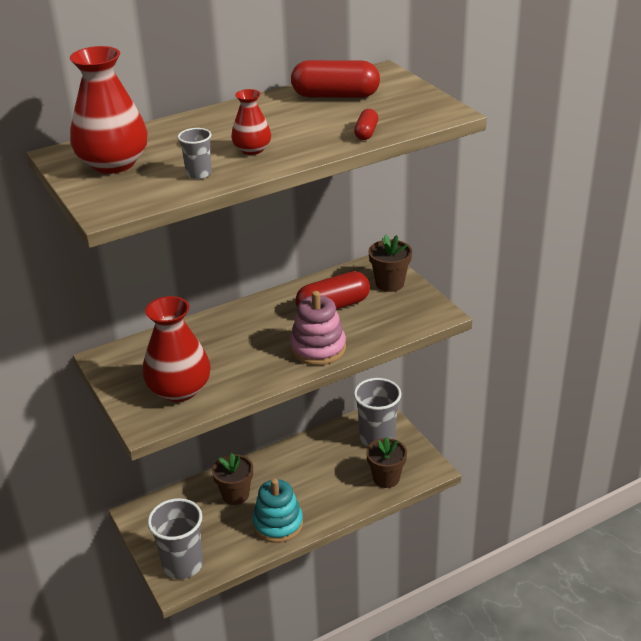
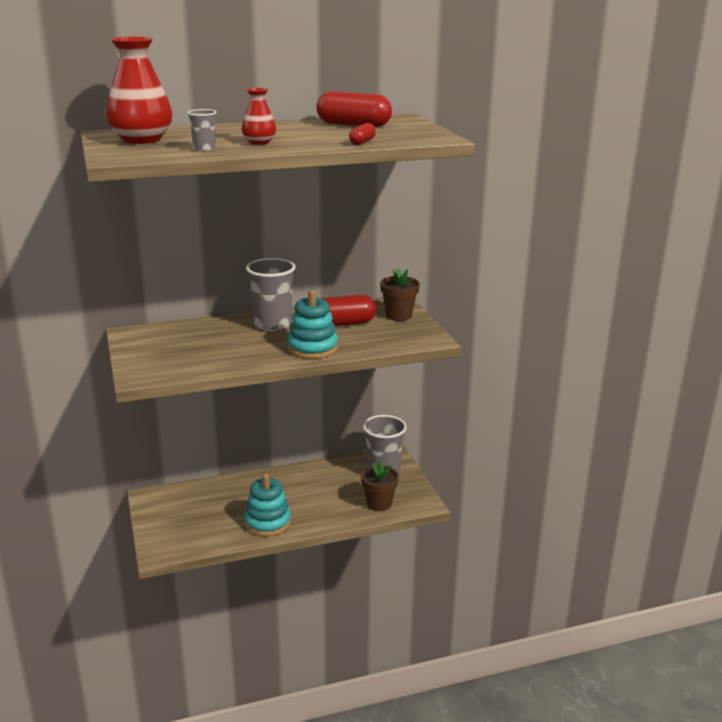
camera: 10 degrees right, 10 degrees down
(179, 389) = (179, 359): red vase -> none
(182, 564) = (171, 539): grey cup -> grey cup (272, 324)
(235, 495) = (240, 495): brown flower pot -> none
(318, 348) = (312, 348): pink stacking toy -> turquoise stacking toy

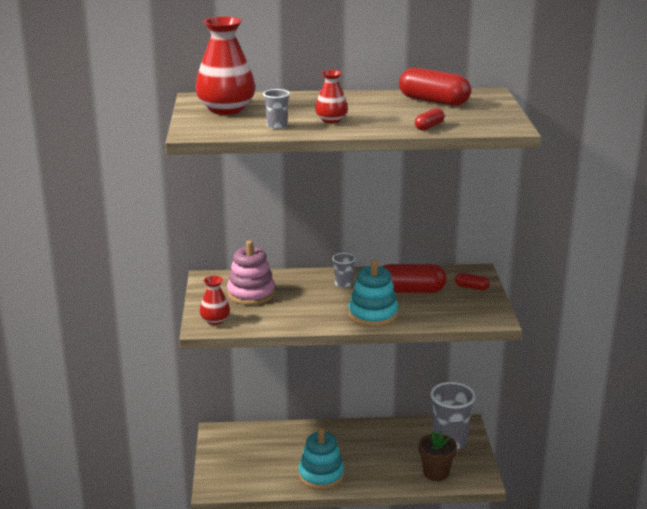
camera: 15 degrees right, 0 degrees up
(149, 370) = (215, 320): none -> red vase
(180, 342) = (251, 294): none -> pink stacking toy
(272, 324) = (343, 284): grey cup -> grey cup, size x0.49
(398, 315) = (471, 287): brown flower pot -> red capsule

